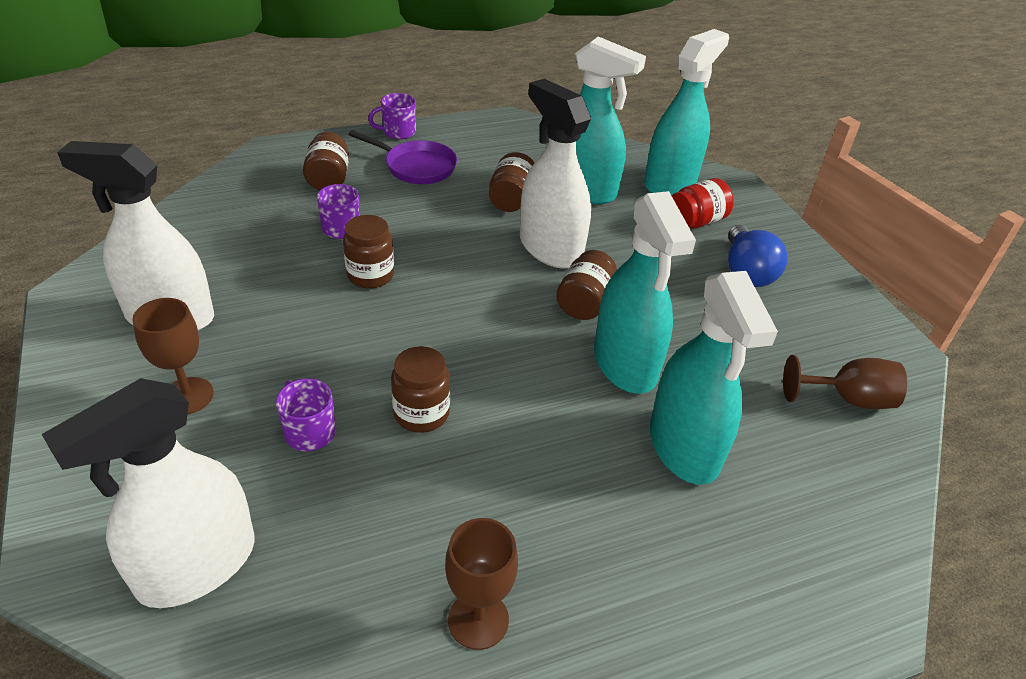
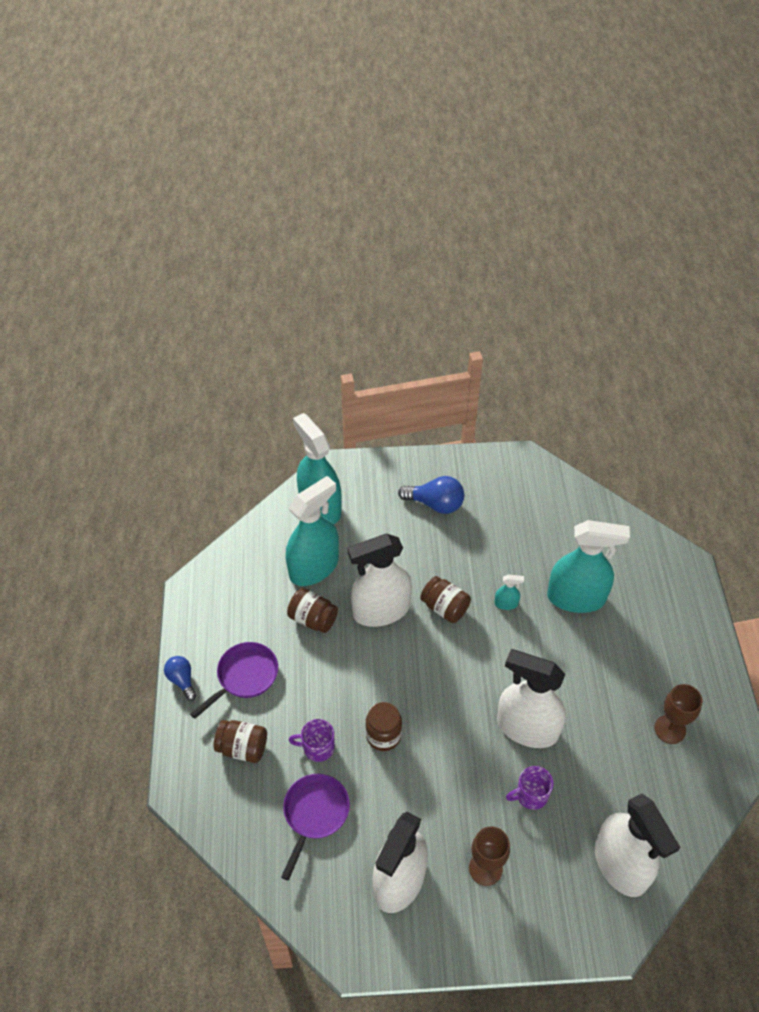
camera: 70 degrees left, 10 degrees up
(254, 238) = (314, 814): none -> purple pan
(398, 132) = (182, 680): purple mug -> blue light bulb
(421, 413) = (527, 728): brown jar -> white spray bottle
(625, 363) = (506, 604): turquoise spray bottle -> turquoise spray bottle, size x0.40
(696, 221) = (373, 510): red jar -> none
(847, 399) = (555, 504): brown goblet -> none

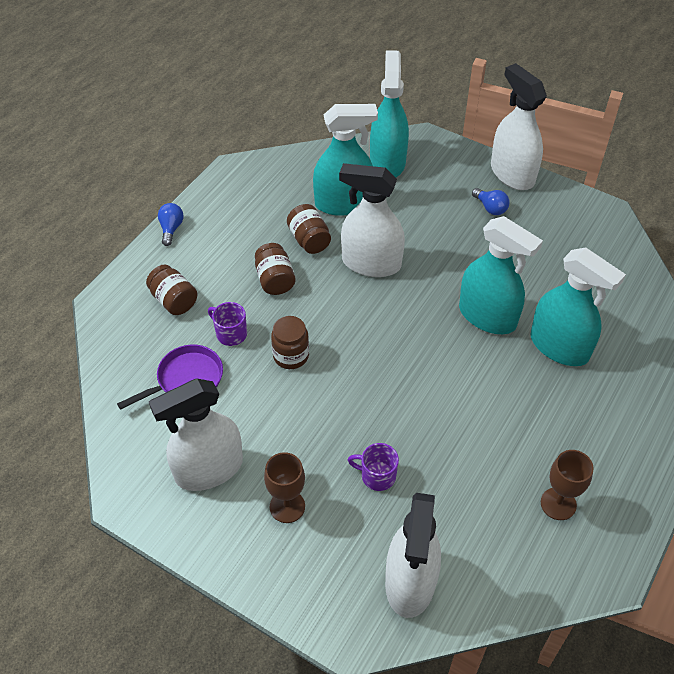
camera: 35 degrees right, 0 degrees up
(244, 676) = (219, 252): purple pan -> none
(435, 504) = (490, 208): blue light bulb -> blue light bulb, size x0.63
(444, 608) = (428, 290): brown jar -> brown jar (275, 280)
(506, 604) = (487, 316): turquoise spray bottle -> turquoise spray bottle, size x2.47
(527, 728) = (420, 422): white spray bottle -> white spray bottle (512, 174)

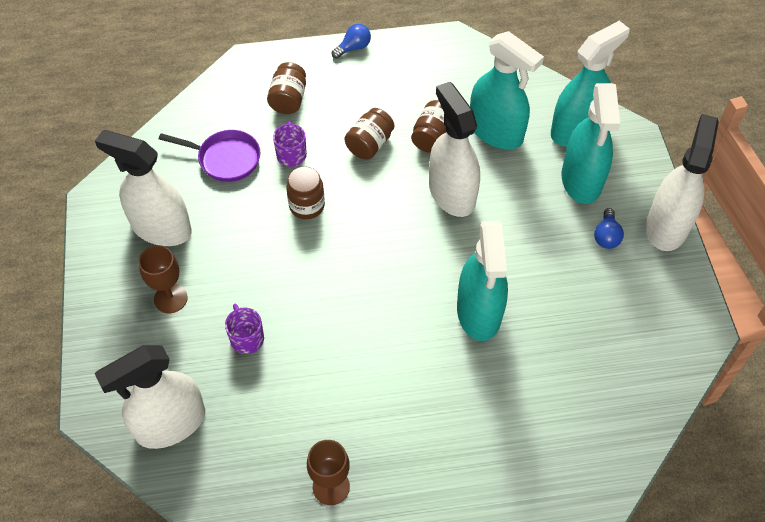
camera: 50 degrees right, 5 degrees up
(559, 346) = (499, 387): turquoise spray bottle -> turquoise spray bottle (581, 180)

